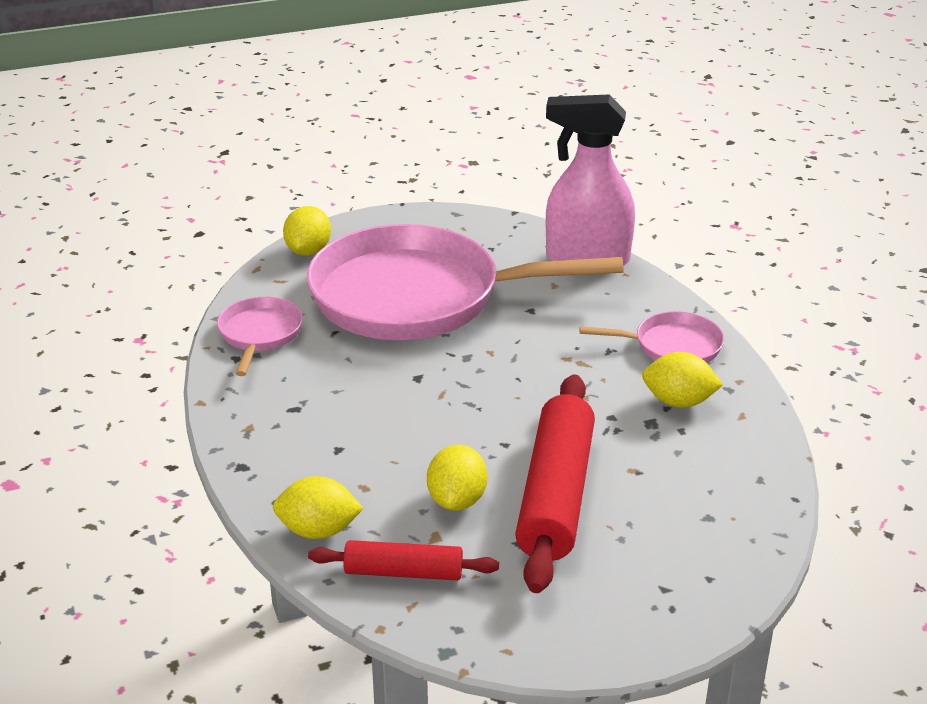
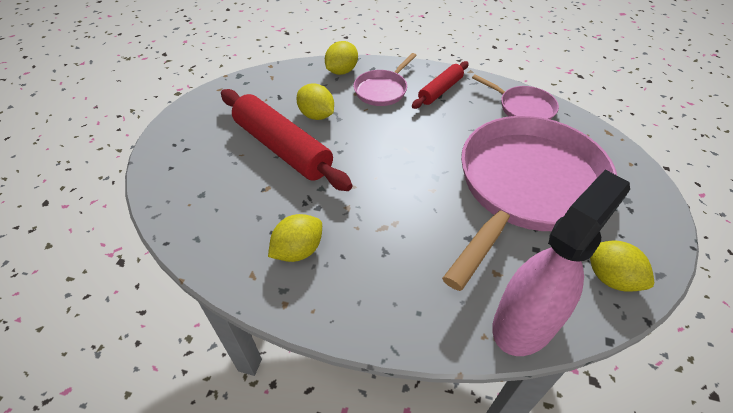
camera: 125 degrees right, 15 degrees up
(308, 251) = (624, 162): yellow lemon -> yellow lemon (610, 278)
(403, 572) = (291, 82): red rolling pin -> red rolling pin (440, 90)
(672, 346) = (358, 293): pink pan -> pink pan (382, 90)

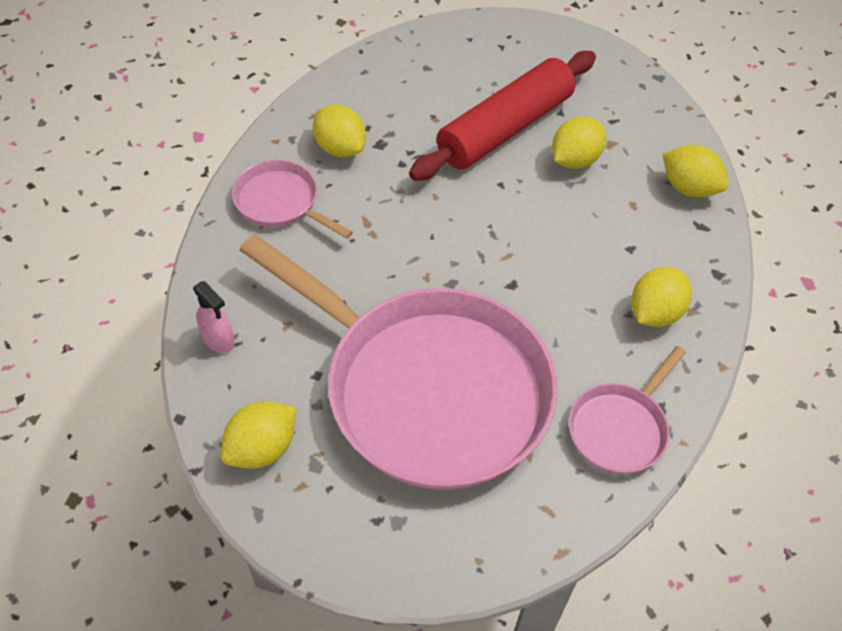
camera: 90 degrees right, 5 degrees up
(382, 90) = (645, 236): pink pan -> pink pan (281, 202)
(440, 90) = (654, 313): red rolling pin -> yellow lemon
(525, 322) = (218, 339): pink spray bottle -> pink spray bottle, size x0.41

